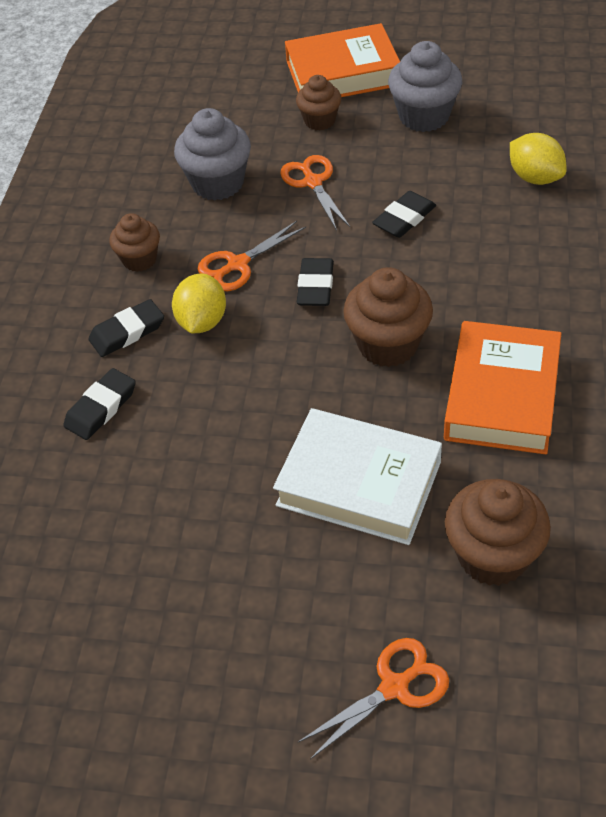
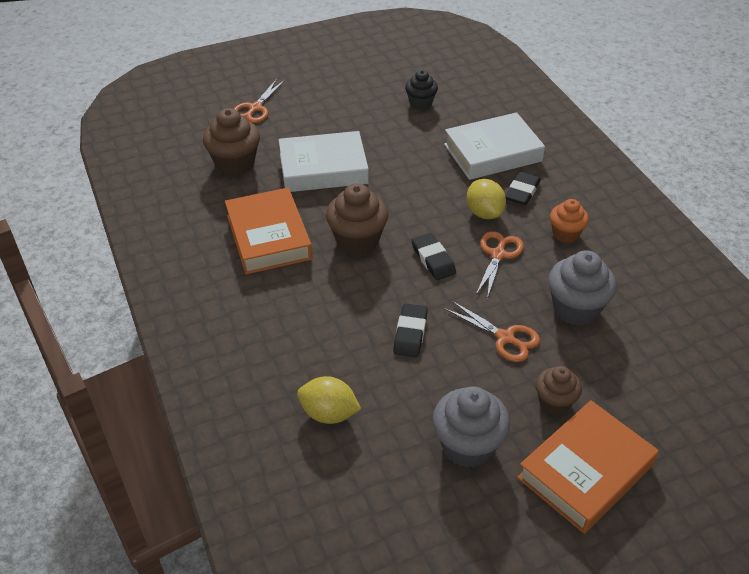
camera: 145 degrees right, 5 degrees down
(101, 408) = (492, 153): black eraser -> white book
(108, 558) = (420, 103): none -> black cupcake
(139, 259) = (565, 234): brown cupcake -> orange cupcake

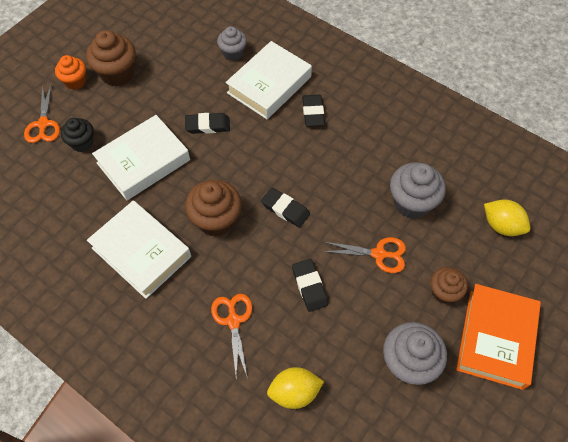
camera: 30 degrees left, 15 degrees up
(235, 164) = (63, 191): brown cupcake -> brown cupcake (117, 74)
(268, 237) = (141, 252): orange book -> white book
(405, 163) = (207, 125): none -> black eraser
(420, 103) = (183, 59): black cupcake -> black cupcake (82, 143)
(474, 115) = (233, 53): none -> grey cupcake
(484, 213) = (297, 146): yellow lemon -> yellow lemon (501, 226)
(498, 254) = (330, 181): orange scissors -> orange scissors (233, 321)
(565, 234) = (366, 138): orange cupcake -> orange cupcake (75, 81)

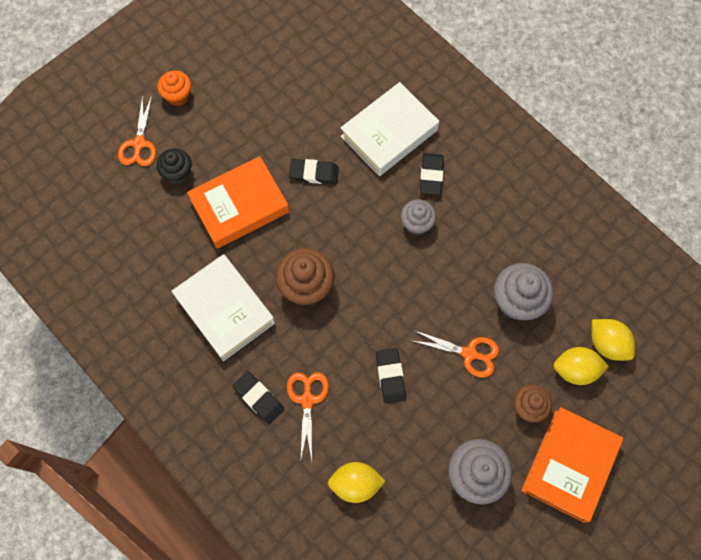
camera: 10 degrees right, 10 degrees up
(117, 74) = (224, 93): brown cupcake -> none
(143, 161) = (239, 206): white book -> orange book
(233, 53) = (355, 86): grey cupcake -> grey cupcake (416, 224)
(285, 209) = (380, 286): black eraser -> black eraser (258, 398)
(479, 252) = (575, 370): none -> yellow lemon

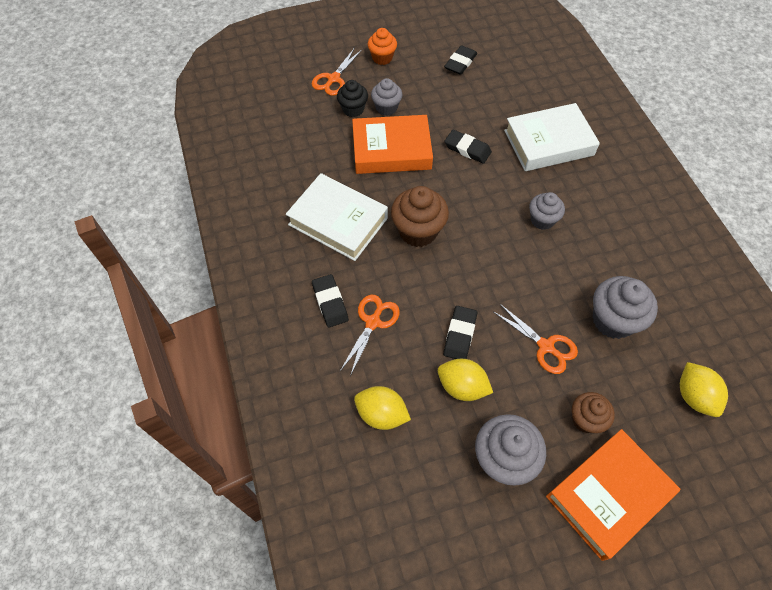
camera: 25 degrees right, 10 degrees down
(211, 157) = (386, 108): none -> grey cupcake
(225, 310) = (338, 221): white book -> white book turned 45 degrees counterclockwise
(431, 175) = (573, 187): black eraser -> black eraser (460, 63)
(575, 370) = (650, 406): yellow lemon -> yellow lemon (462, 387)

